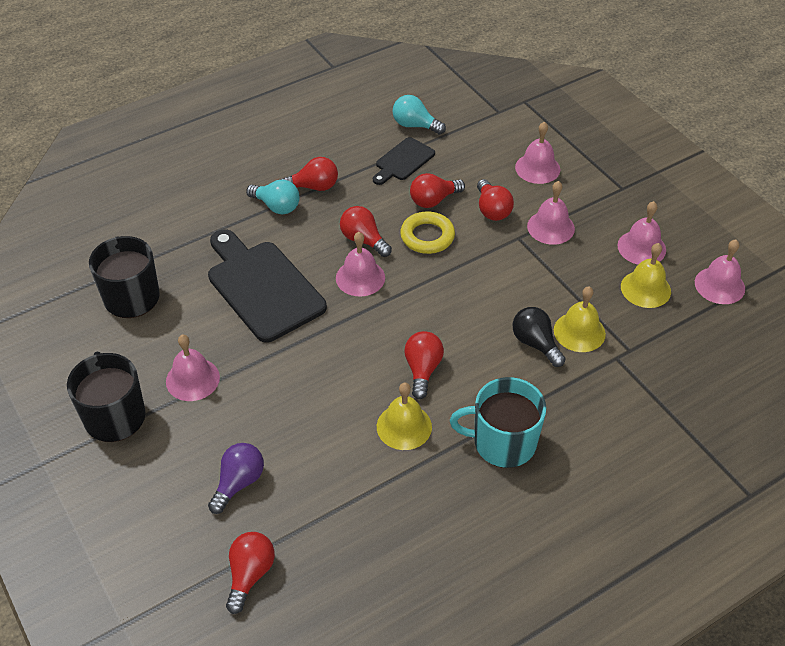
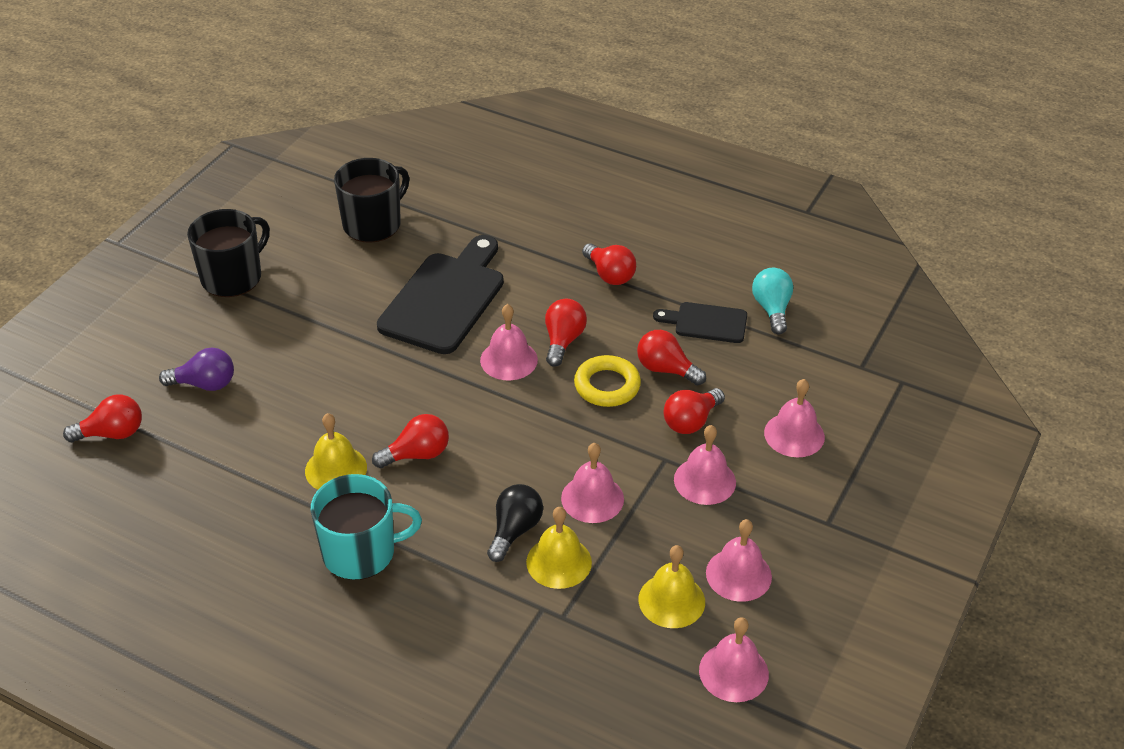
camera: 60 degrees right, 5 degrees down
(192, 379) = (303, 304): pink bell -> pink bell (592, 498)
(276, 206) = (560, 262): turquoise light bulb -> none
(503, 442) = (361, 552): turquoise mug -> turquoise mug turned 105 degrees clockwise

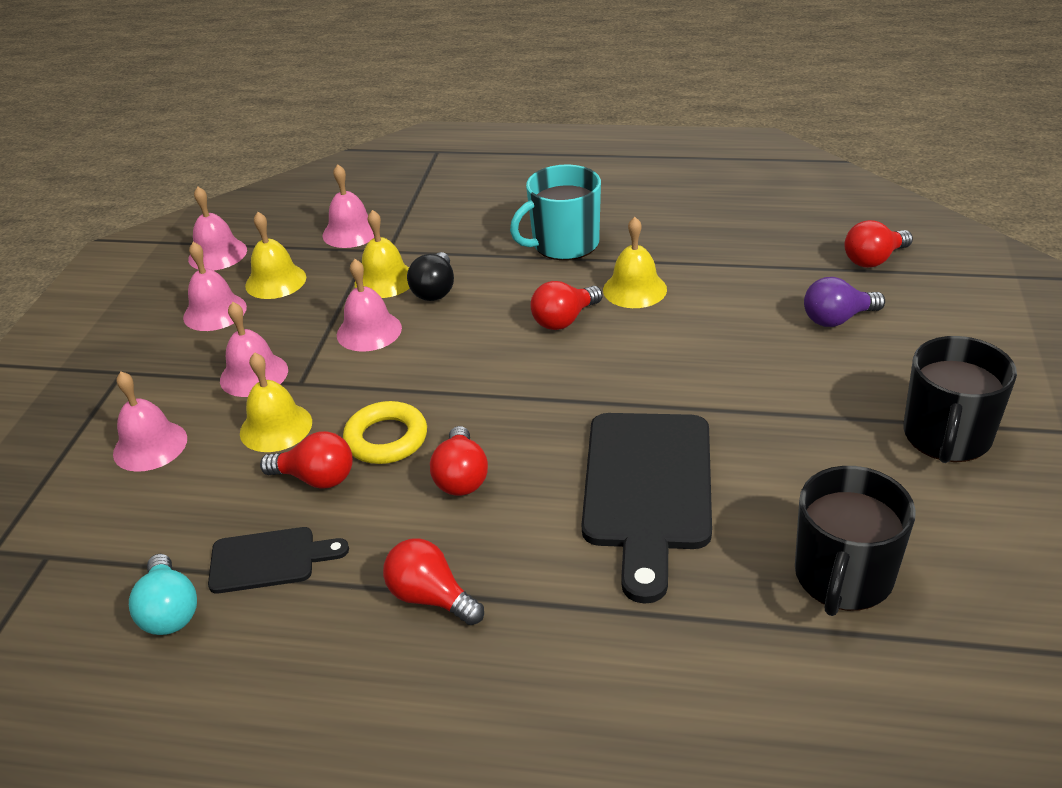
camera: 165 degrees right, 5 degrees down
(509, 360) = (519, 435): pink bell -> pink bell (351, 232)
(691, 421) = (276, 427): red light bulb -> yellow bell

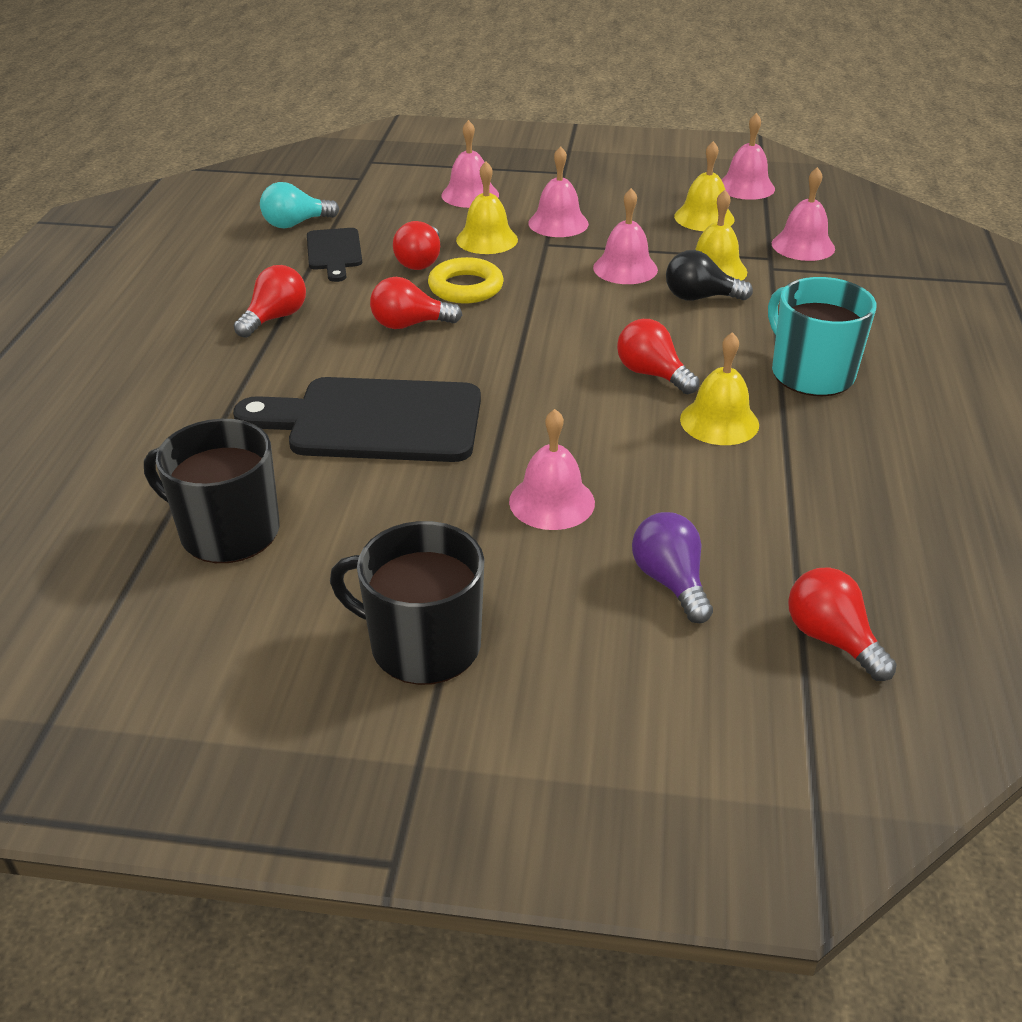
camera: 85 degrees right, 0 degrees up
(215, 312) = (650, 197): pink bell -> pink bell (552, 501)

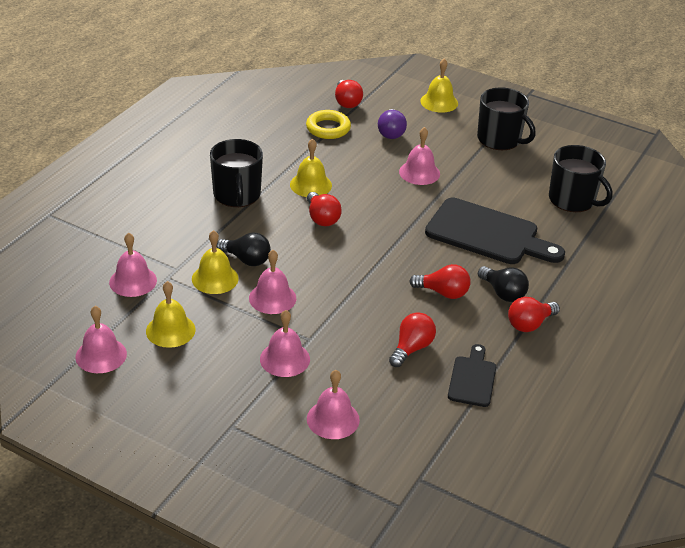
camera: 160 degrees left, 0 degrees up
(295, 224) = (495, 425): turquoise light bulb -> none
(323, 344) = (503, 293): none -> black light bulb
(466, 287) = (391, 313): yellow ring -> yellow ring (328, 128)
(487, 239) = (350, 357): yellow bell -> yellow bell (439, 102)
(810, 373) = (237, 195): turquoise mug -> black mug

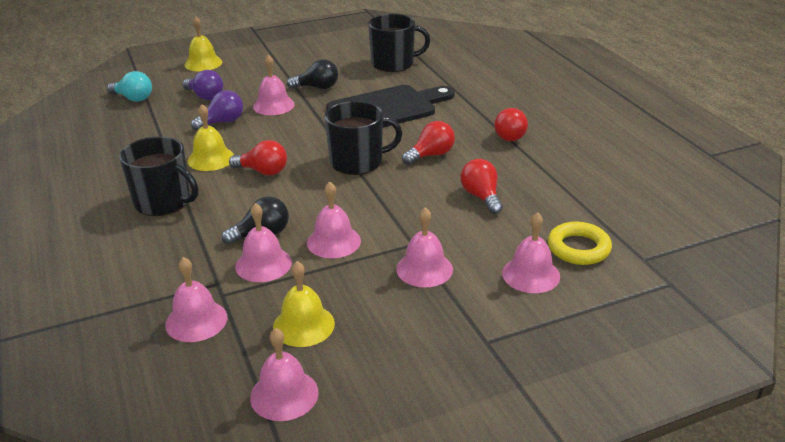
camera: 50 degrees left, 5 degrees down
(215, 278) = (263, 264): yellow bell -> pink bell
(328, 128) = (151, 120): yellow ring -> yellow ring (578, 248)
(347, 102) = (133, 98): red light bulb -> turquoise light bulb
(364, 162) = (222, 122): none -> purple light bulb
(472, 379) = (546, 184): black cutting board -> none
(500, 139) = (286, 60): black mug -> black mug (357, 162)
(503, 293) = (462, 131): black light bulb -> black light bulb (317, 87)

